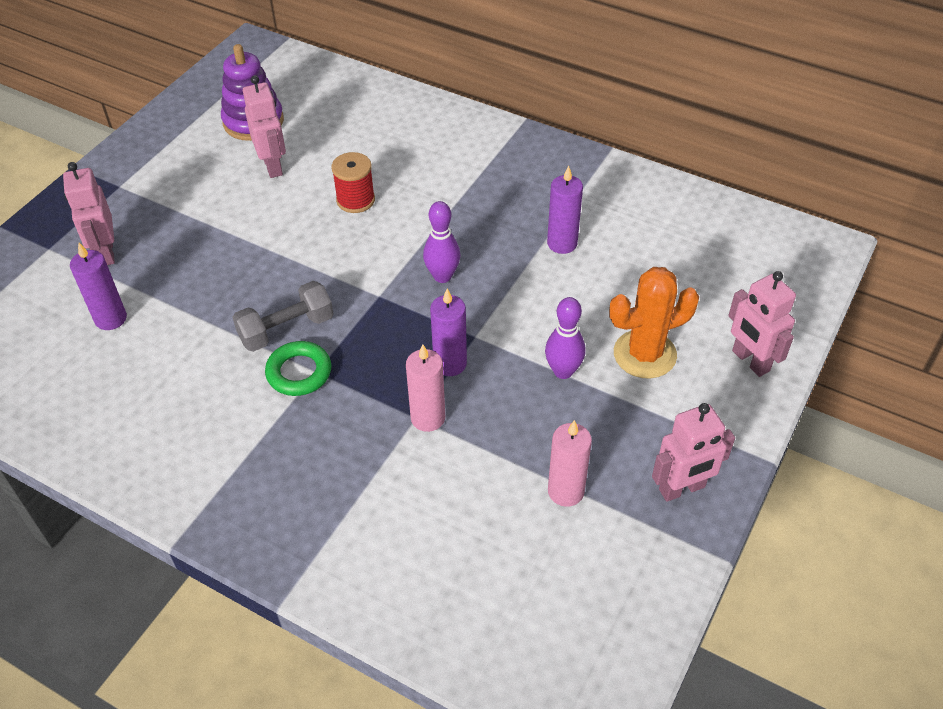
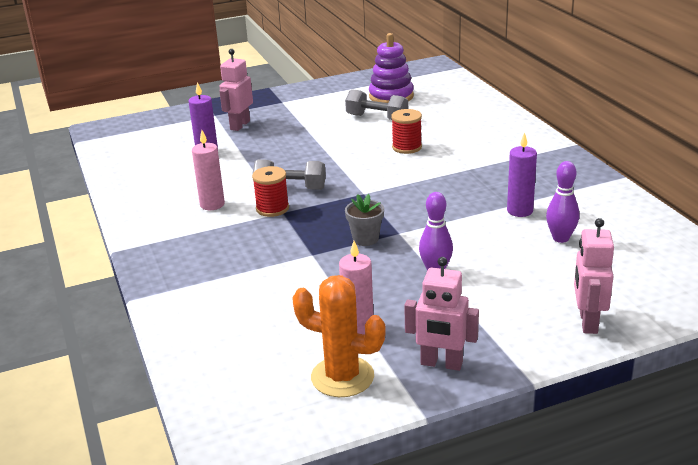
camera: 40 degrees right, 20 degrees down
(273, 166) = (377, 118): pink robot -> grey dumbbell
(299, 372) = (272, 209): green ring -> red spool
(428, 418) = (318, 257): pink candle -> pink candle (212, 204)
(442, 276) = (415, 198): purple bowling pin -> purple bowling pin (560, 238)
(450, 364) = (365, 239): purple candle -> grey flower pot
(644, 354) = (507, 286): orange cactus -> orange cactus (342, 377)

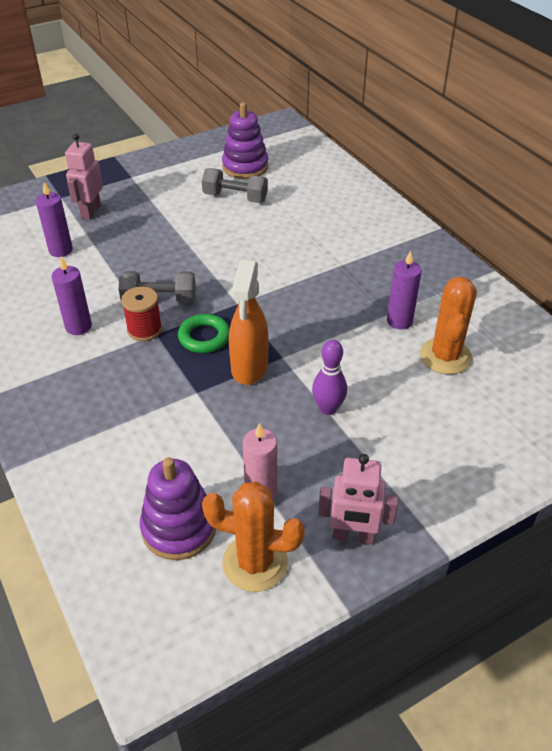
camera: 10 degrees left, 15 degrees up
(212, 204) = (78, 326): pink candle -> purple candle
(276, 348) = (179, 528): none -> purple stacking toy
(327, 216) = (204, 337): none -> green ring
(365, 239) = (249, 367): grey flower pot -> orange spray bottle
(407, 147) = (272, 237): red spool -> none
(560, 238) = (445, 356): purple bowling pin -> orange cactus
(587, 322) = (488, 468): pink robot -> none

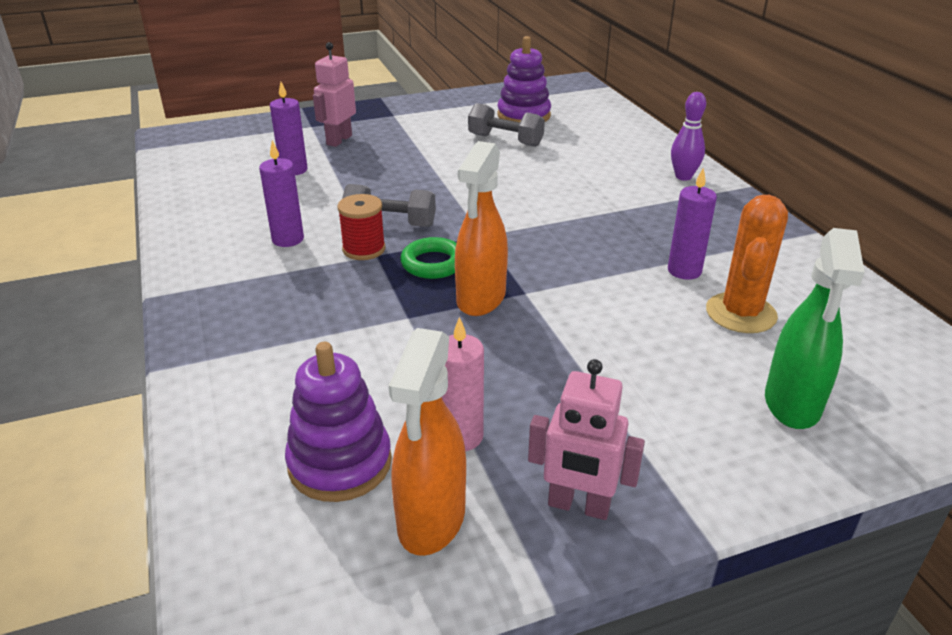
camera: 10 degrees right, 10 degrees down
(255, 563) = (431, 520): orange cactus -> orange spray bottle
(328, 408) = (573, 352): purple bowling pin -> purple bowling pin (683, 177)
(488, 432) = (792, 404): none -> green spray bottle

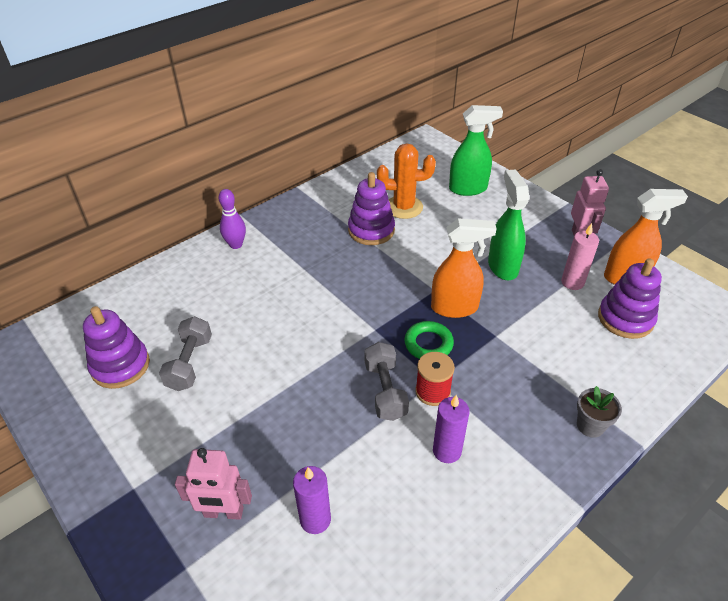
camera: 110 degrees left, 10 degrees up
(215, 340) = (590, 425): none -> grey flower pot
(543, 370) = (502, 266): none -> green spray bottle
(684, 271) = (371, 230): purple candle -> purple stacking toy

